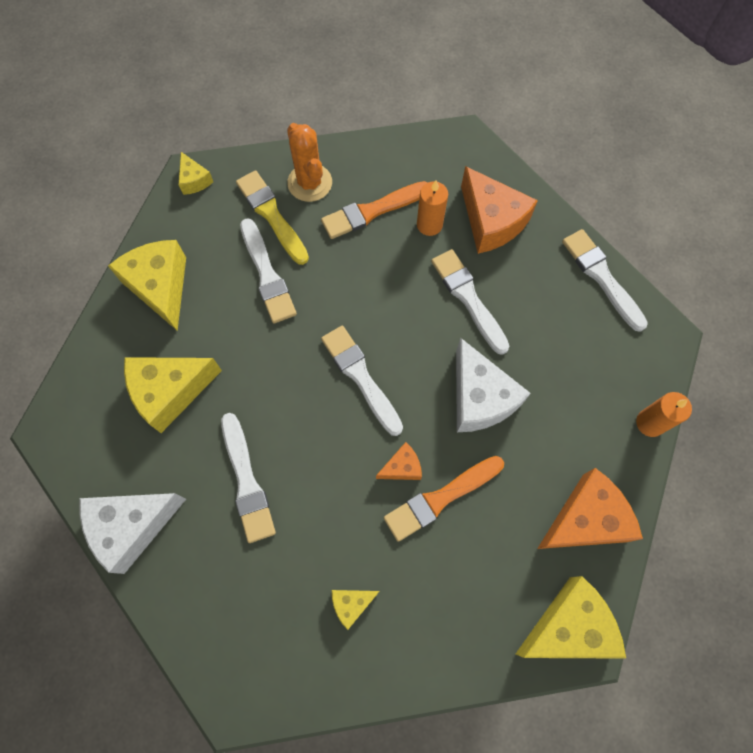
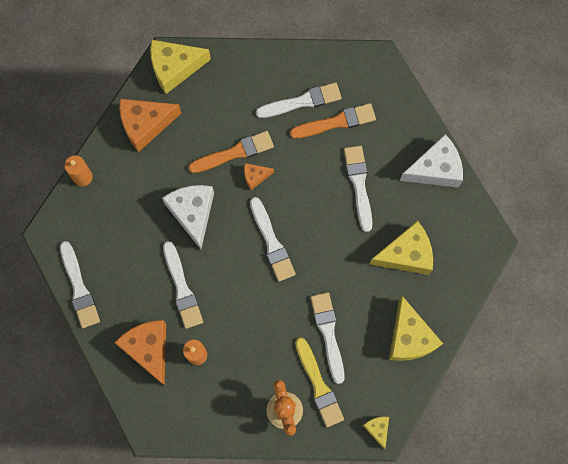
camera: 170 degrees left, 5 degrees up
(352, 604) = (302, 101): yellow cheese -> white brush
(372, 211) = (239, 375): orange brush -> orange brush (336, 122)

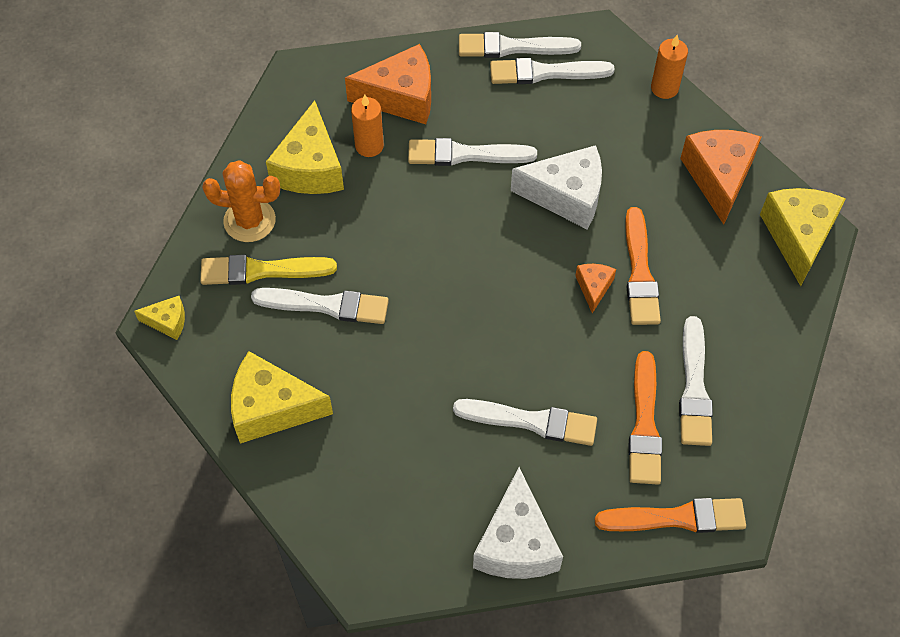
camera: 110 degrees right, 15 degrees down
(272, 242) = (486, 278): white brush -> white brush (545, 73)
(386, 90) = (677, 518): none -> orange brush
(406, 254) = (396, 449): yellow cheese -> yellow cheese (310, 168)

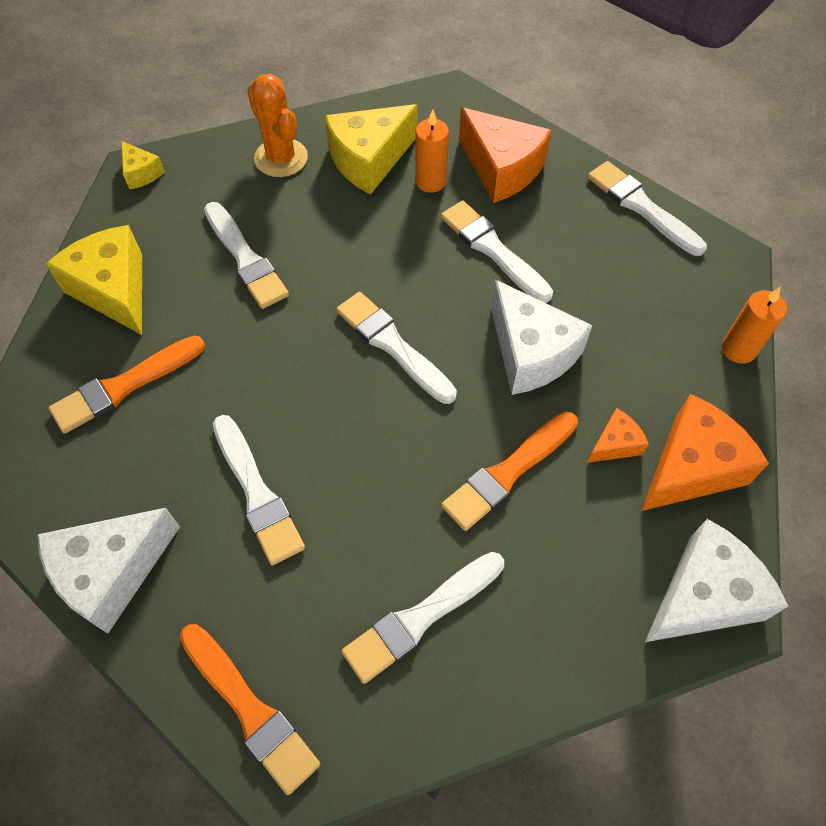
camera: 50 degrees right, 0 degrees up
(262, 271) = (241, 196): yellow brush -> none
(545, 73) = (643, 247): white brush -> white brush (393, 345)
(593, 288) = (452, 444): orange cheese -> orange cheese (615, 444)
(644, 424) = (336, 599): orange brush -> orange brush (124, 386)
(798, 237) = (703, 596): yellow cheese -> white cheese

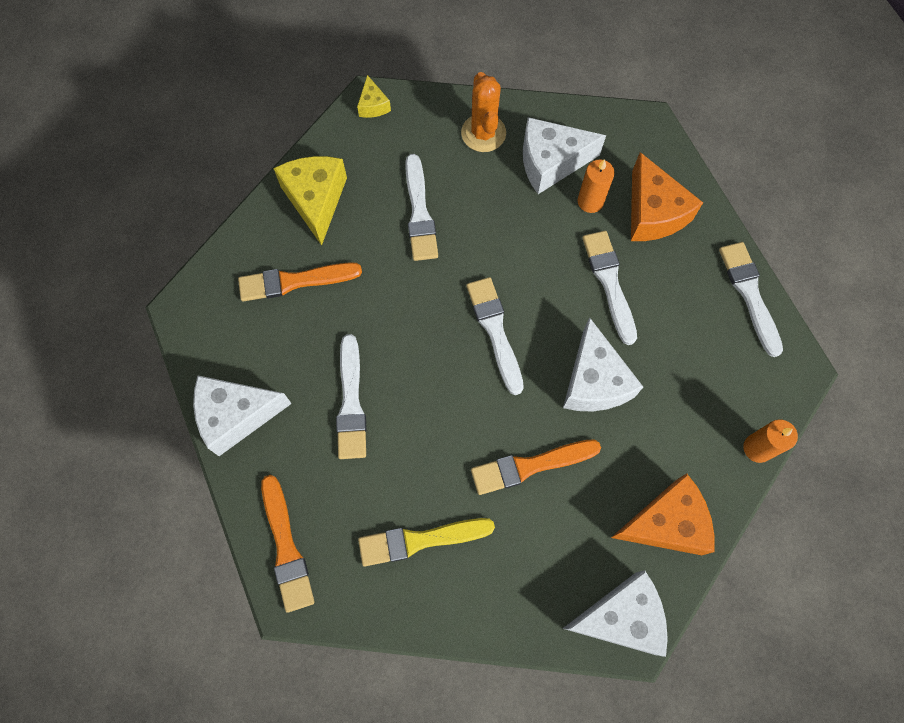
camera: 25 degrees right, 10 degrees up
(369, 160) = (551, 162): yellow cheese -> white cheese
(420, 618) = (420, 540): white brush -> yellow brush
(615, 444) = (619, 480): orange cheese -> none

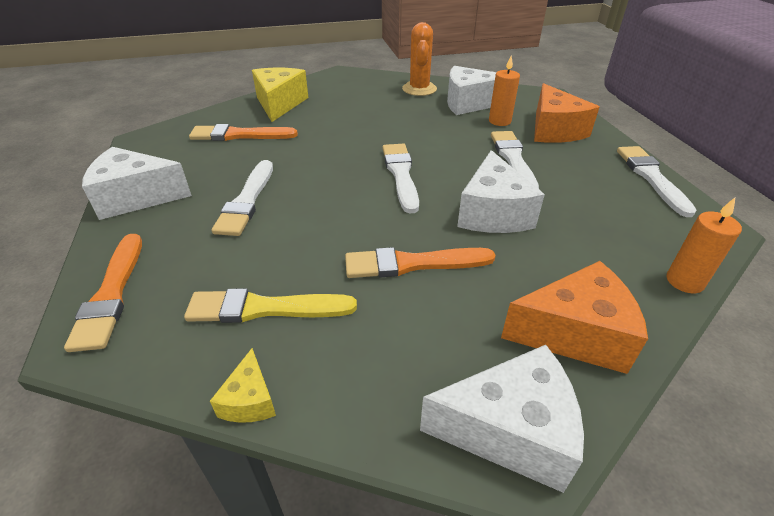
camera: 10 degrees right, 30 degrees down
(373, 105) = (342, 74): yellow cheese -> yellow cheese (250, 400)
(419, 213) = (357, 115): white brush -> none

